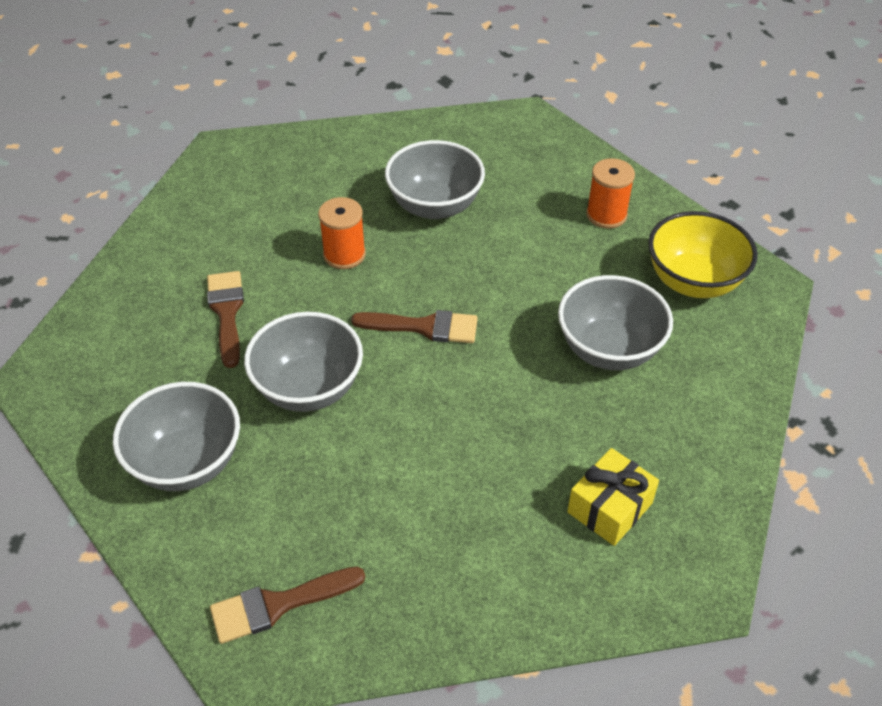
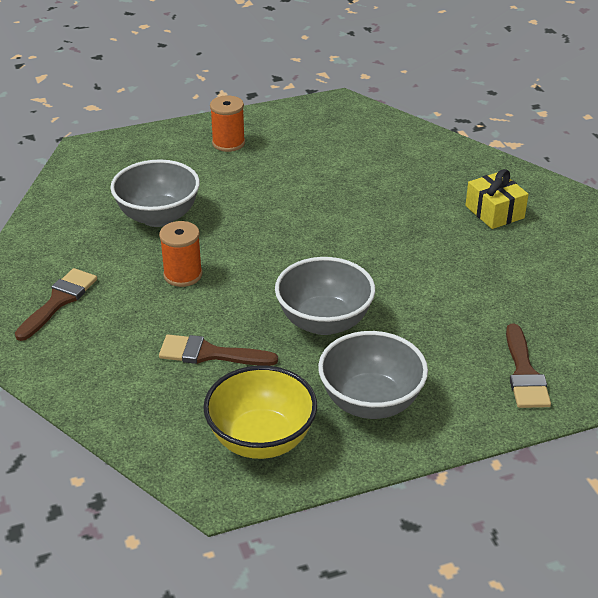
camera: 70 degrees left, 10 degrees down
(423, 327) = (292, 251): brown brush -> brown brush (59, 301)
(609, 349) = (361, 177): grey bowl -> none
(693, 281) = (318, 128): yellow bowl -> yellow bowl (261, 440)

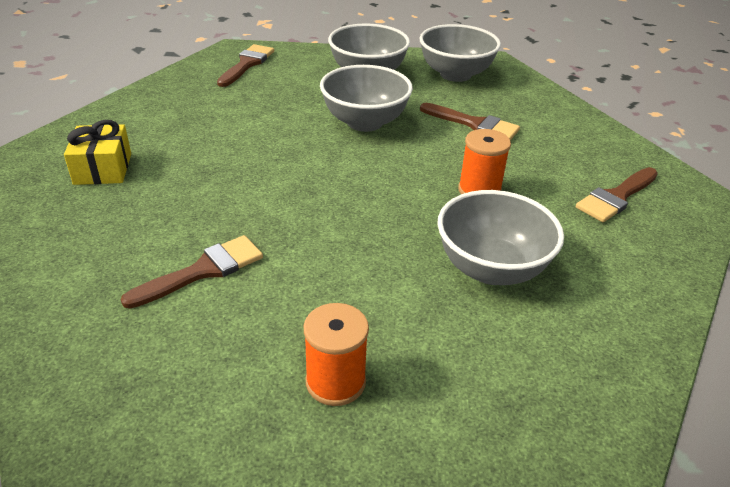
camera: 160 degrees left, 0 degrees up
(261, 440) = (455, 74): yellow bowl -> grey bowl
(345, 169) = (202, 271): none -> brown brush

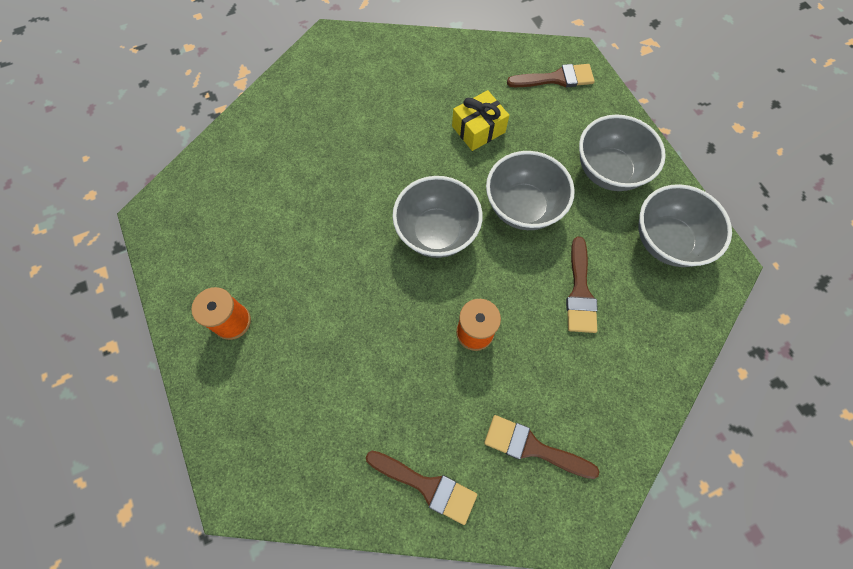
camera: 65 degrees right, 30 degrees up
(103, 169) = (356, 87): yellow gift -> yellow gift (478, 129)
(202, 271) = (288, 203): brown brush -> brown brush (426, 486)
(491, 268) = (379, 374): grey bowl -> grey bowl (436, 232)

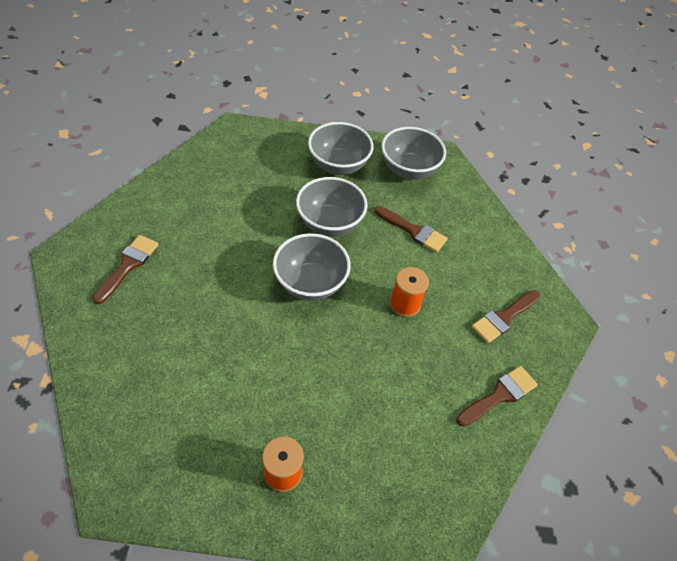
camera: 65 degrees left, 15 degrees down
(478, 129) = (245, 211): yellow gift -> none
(556, 78) = (243, 147): brown brush -> brown brush (128, 266)

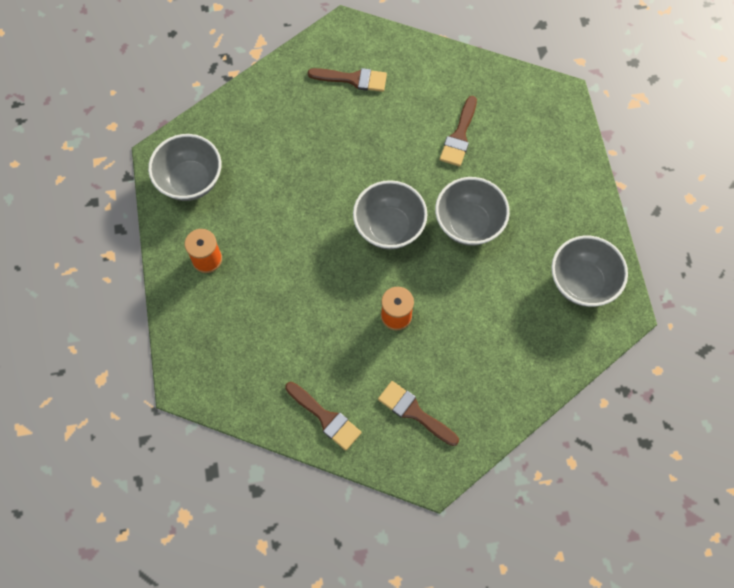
camera: 80 degrees right, 15 degrees up
(338, 165) = (554, 210): grey bowl -> grey bowl (190, 181)
(413, 231) = (493, 305): brown brush -> brown brush (459, 136)

